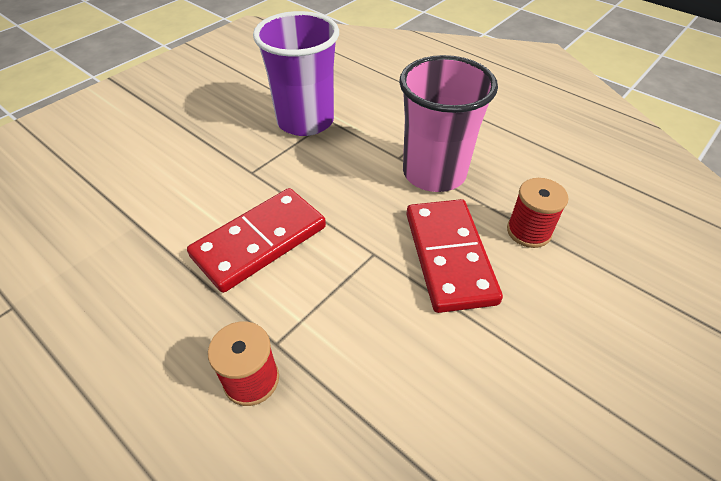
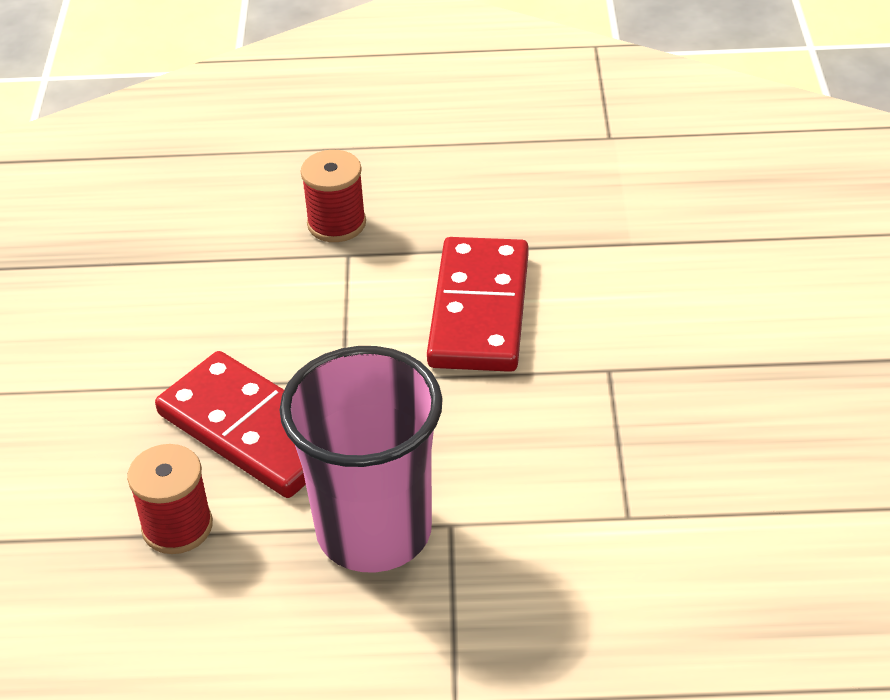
camera: 140 degrees right, 5 degrees down
(305, 121) = (658, 488): purple cup -> none

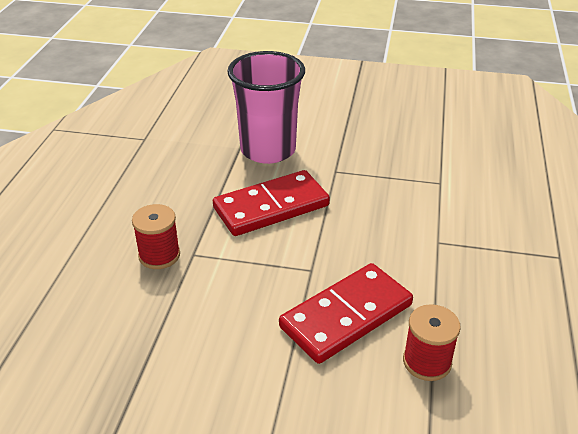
camera: 80 degrees left, 5 degrees down
(374, 531) = (440, 271): pink cup -> pink cup (268, 150)
(479, 310) = (271, 207): red domino -> red domino turned 45 degrees counterclockwise

